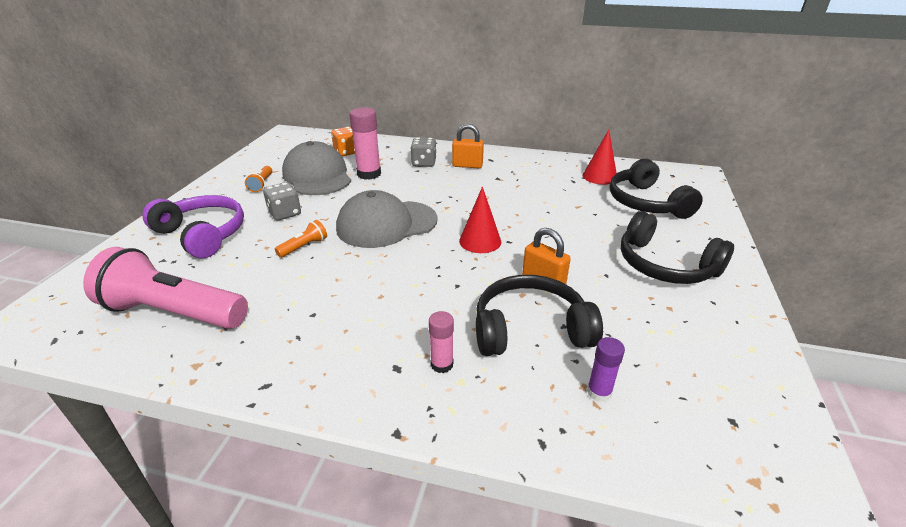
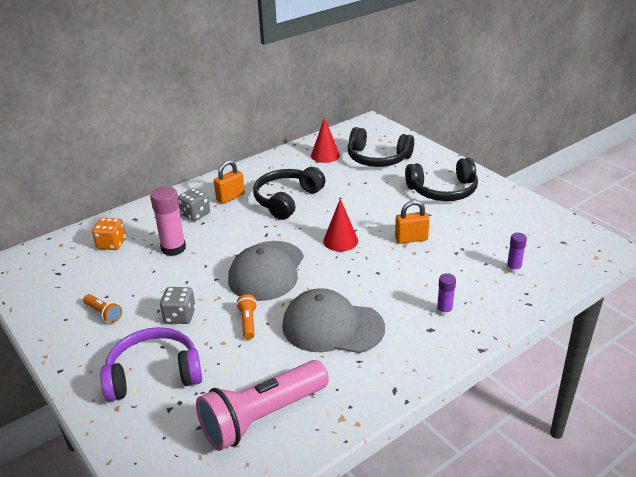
camera: 50 degrees left, 0 degrees up
(317, 176) = (135, 276): grey cap -> grey cap (332, 327)
(442, 364) = (444, 311): pink glue stick -> purple glue stick
(530, 329) = (447, 265): black headphones -> black headphones (287, 200)

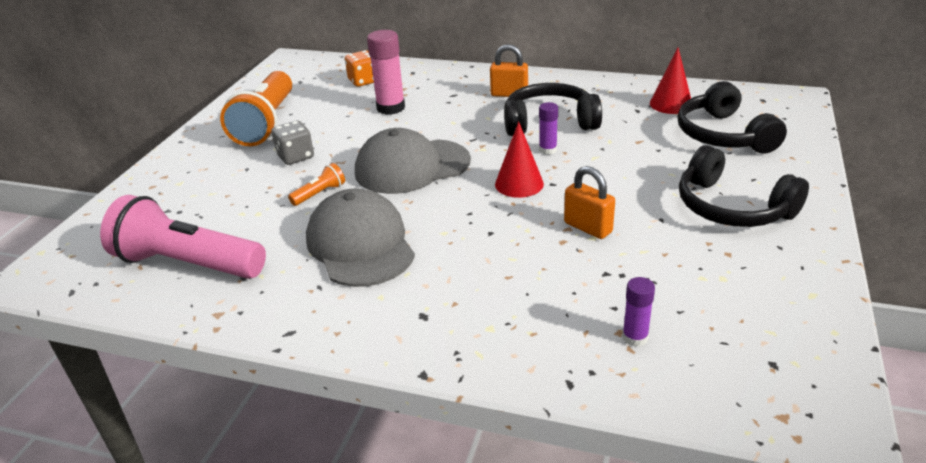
camera: 55 degrees right, 0 degrees up
(104, 313) = (266, 123): orange flashlight -> orange flashlight, size x2.39
(154, 374) = (206, 182): purple headphones -> none
(195, 214) = (456, 92): grey dice -> none
(444, 311) = (470, 312): purple glue stick -> purple glue stick (547, 150)

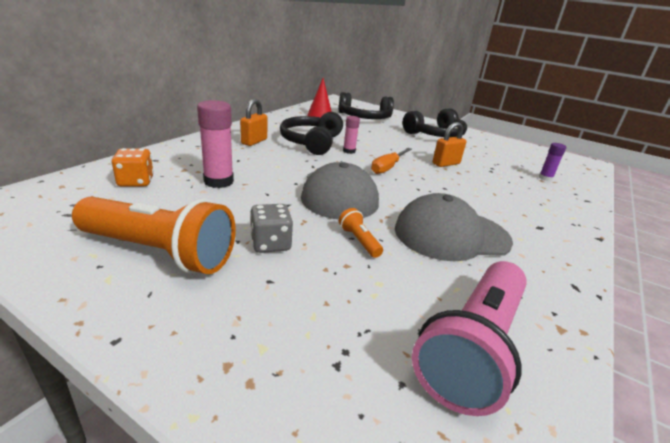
camera: 80 degrees left, 5 degrees down
(519, 184) = (388, 167): red cone -> orange screwdriver
(547, 150) = (349, 151): purple glue stick -> pink glue stick

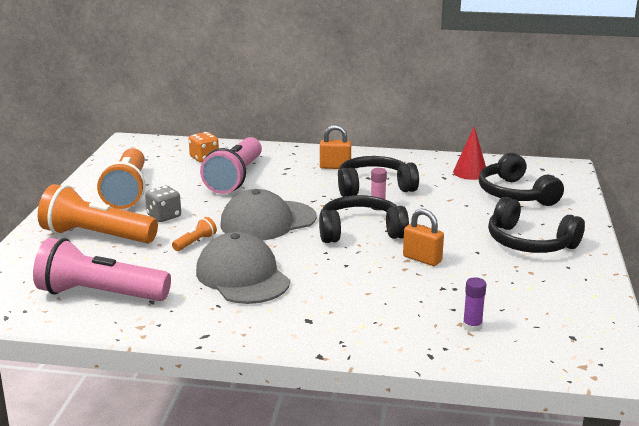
camera: 70 degrees right, 5 degrees down
(218, 181) = (235, 178): pink glue stick -> pink flashlight
(283, 313) = (96, 236): none -> orange flashlight
(388, 167) = (360, 231): orange screwdriver -> black headphones

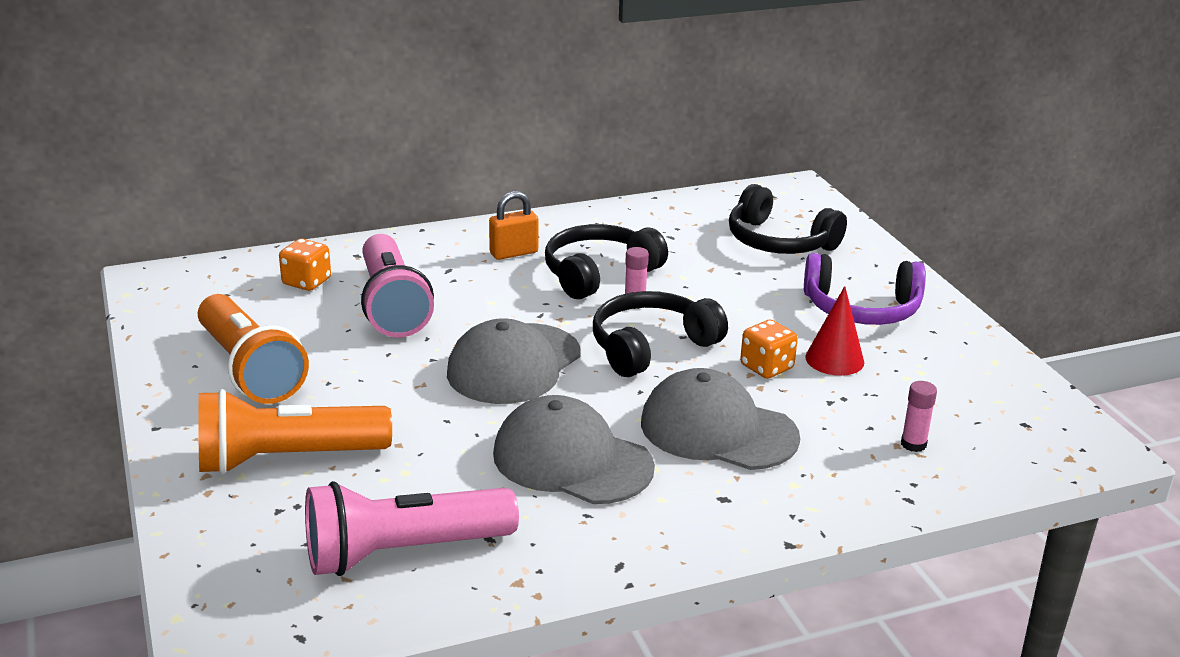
camera: 30 degrees left, 5 degrees up
(164, 216) = (354, 396): grey dice -> none
(195, 242) = (449, 426): orange flashlight -> none
(349, 284) = (718, 430): none -> grey cap
(422, 259) = (766, 367): orange padlock -> orange dice
(470, 172) = (695, 221): red cone -> red cone (834, 359)
(472, 326) = (913, 444): purple glue stick -> pink glue stick
(529, 242) = (861, 309): black headphones -> purple headphones

